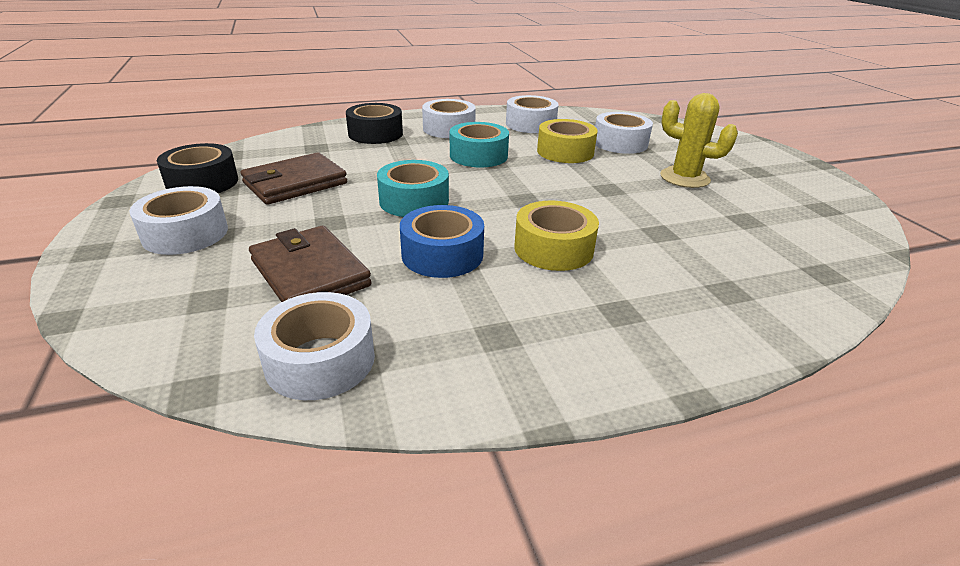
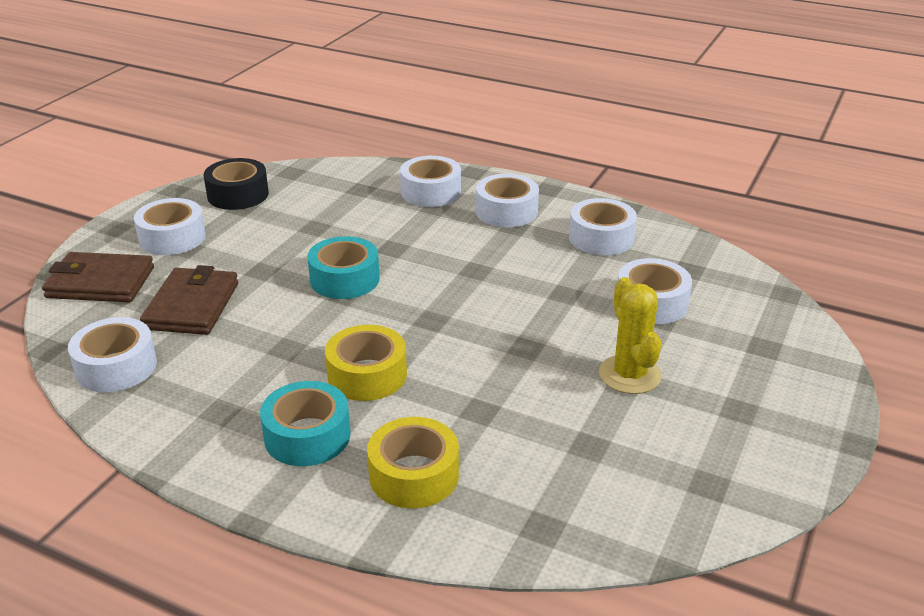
camera: 45 degrees right, 0 degrees up
(295, 183) = (292, 222): brown wallet -> brown wallet (100, 283)
(375, 134) = (431, 192): black tape -> white tape
(442, 254) = (286, 336): blue tape -> none
(478, 155) = (476, 255): turquoise tape -> turquoise tape (307, 436)
(565, 152) = (568, 287): yellow tape -> yellow tape (414, 475)

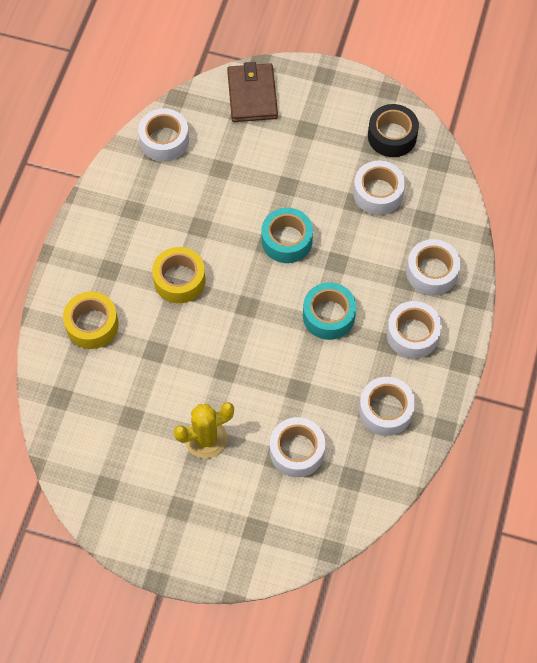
camera: 80 degrees right, 30 degrees up
(172, 238) = (318, 115): white tape -> white tape (378, 193)
(192, 306) = (235, 158): brown wallet -> none
(307, 436) = (117, 261): turquoise tape -> turquoise tape (328, 315)

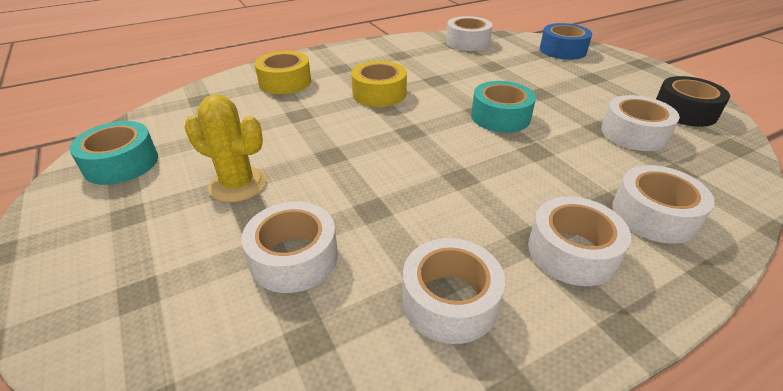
camera: 45 degrees right, 25 degrees down
(252, 95) = (562, 50): brown wallet -> blue tape
(328, 315) = (481, 178): turquoise tape -> turquoise tape (121, 163)

